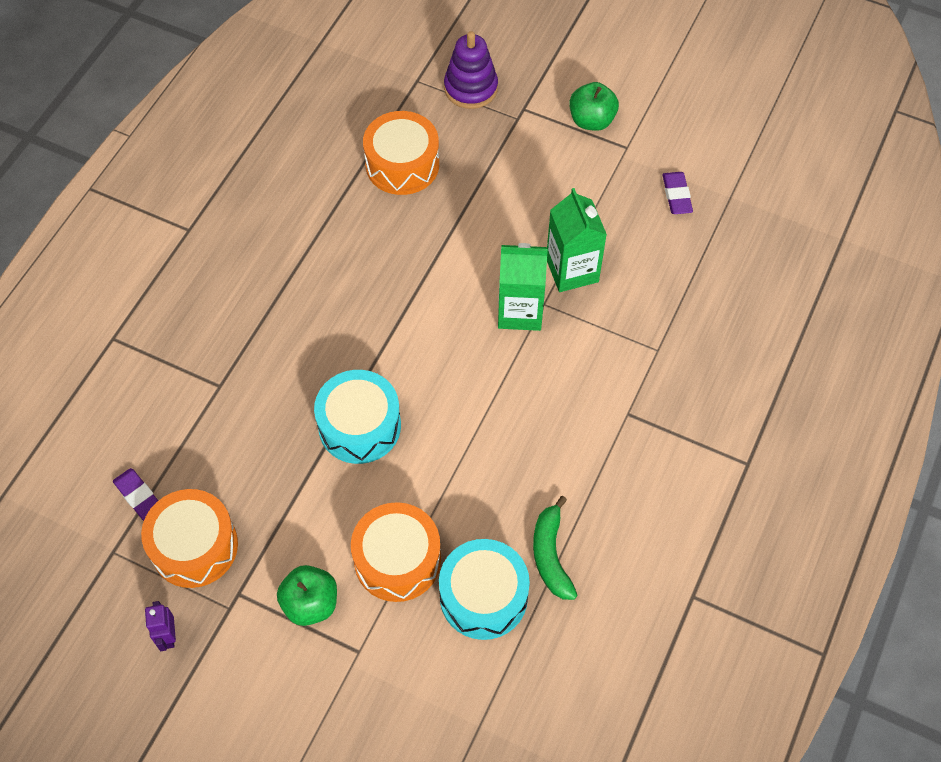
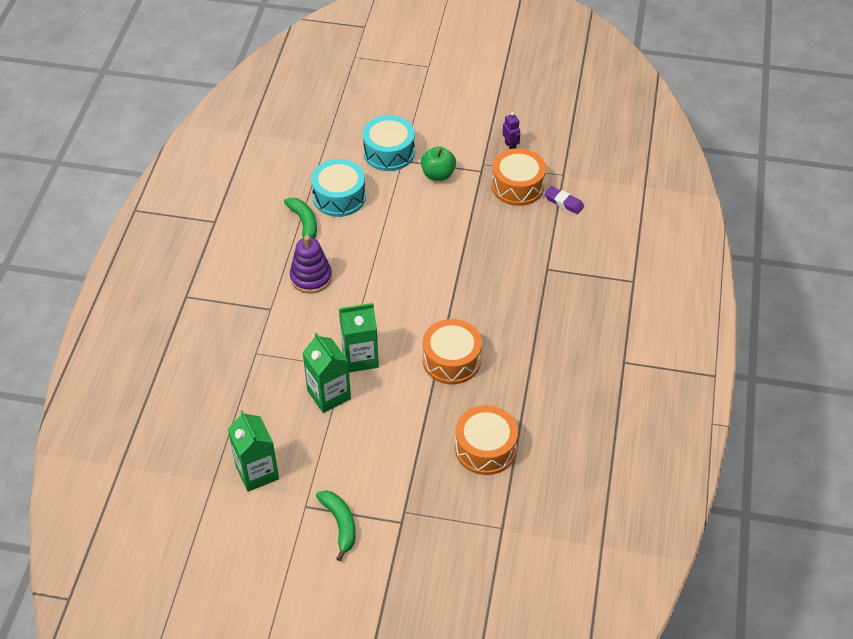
camera: 165 degrees right, 10 degrees down
(359, 426) = (445, 265): turquoise drum -> turquoise drum (389, 152)
(397, 560) = (395, 203): orange drum -> orange drum (451, 360)
(470, 88) = (453, 531): purple stacking toy -> purple stacking toy (311, 277)
(591, 120) = (340, 524): green apple -> green banana
(676, 195) = (257, 472): purple eraser -> green carton

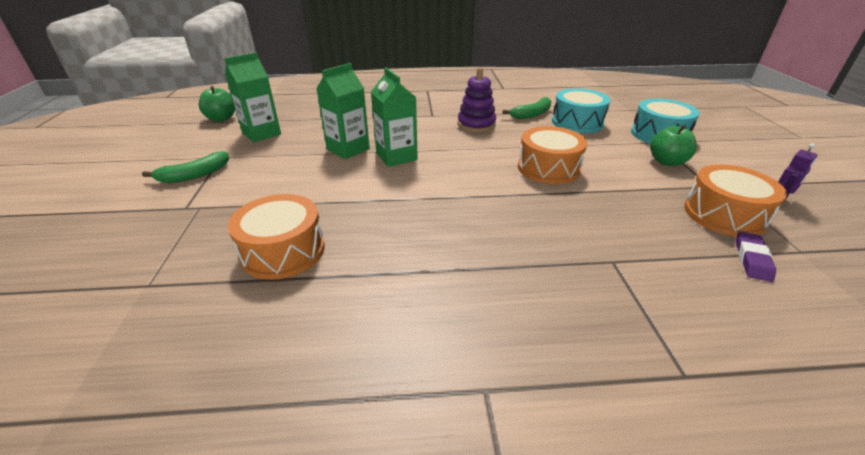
camera: 75 degrees right, 15 degrees down
(190, 518) = (221, 118): none -> green apple
(451, 360) = (414, 207): orange drum -> orange drum (548, 168)

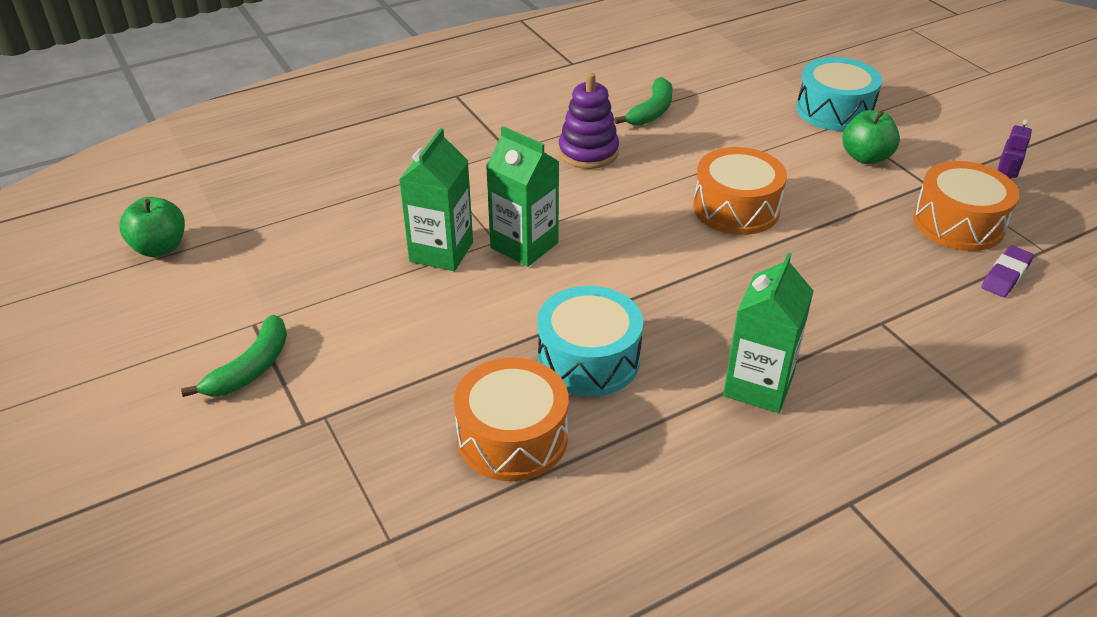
camera: 25 degrees left, 5 degrees up
(261, 133) = (270, 260): green carton -> green carton (758, 386)
(577, 122) = (722, 113): turquoise drum -> turquoise drum (588, 359)
(752, 259) = (1005, 275): purple eraser -> purple eraser turned 45 degrees clockwise

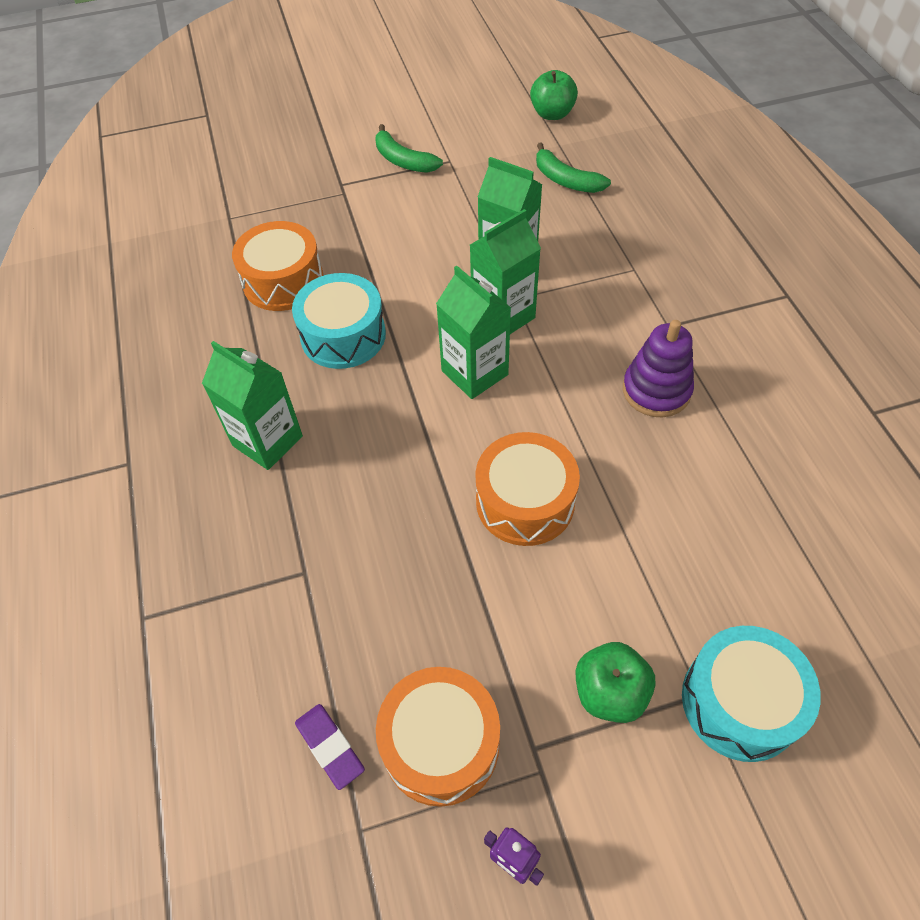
camera: 105 degrees right, 15 degrees up
(607, 254) = (474, 373): none -> green carton
(651, 111) = (745, 470): green banana -> green banana (565, 180)

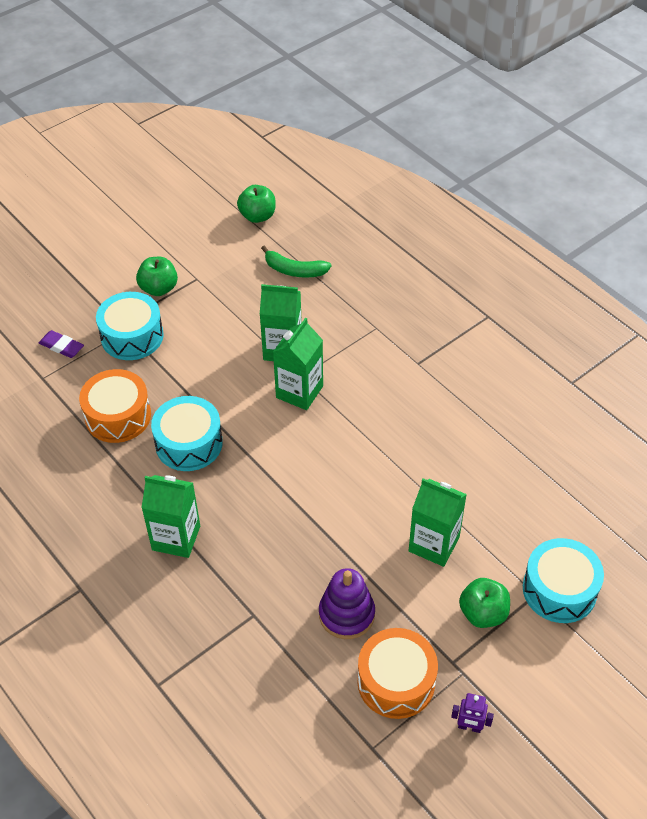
camera: 25 degrees left, 5 degrees down
(330, 747) = (329, 711): purple eraser -> purple eraser (62, 346)
(347, 201) = (132, 336): none -> turquoise drum
(403, 160) = (159, 288): green banana -> green apple
(474, 373) = (300, 440): green carton -> green carton (434, 544)
(525, 501) = (377, 517): orange drum -> none
(656, 390) = (429, 412): purple stacking toy -> purple stacking toy (346, 614)

